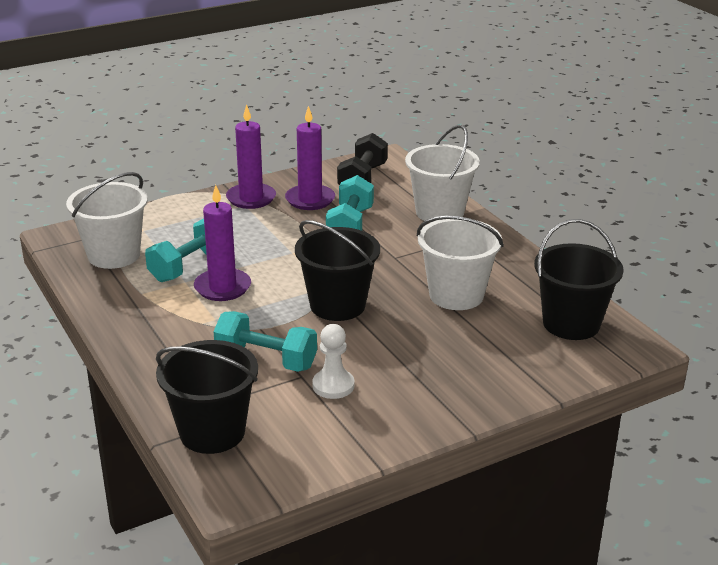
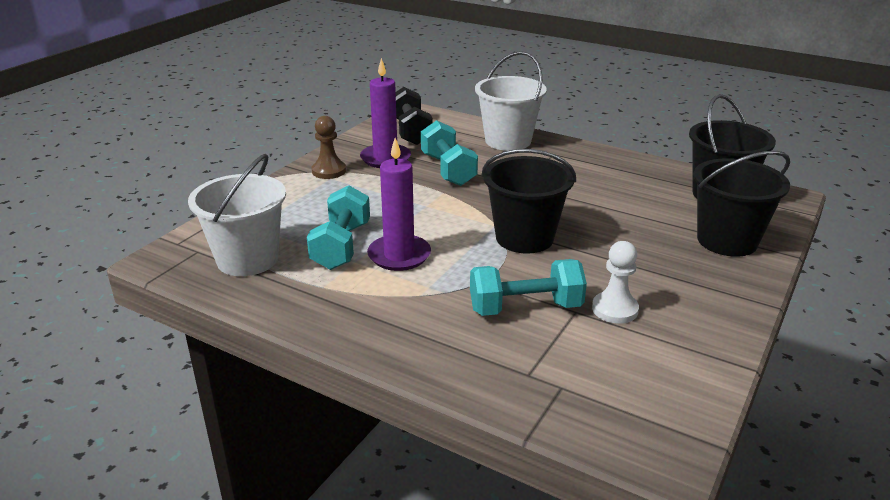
camera: 30 degrees left, 0 degrees up
(212, 432) = (566, 399): black bucket -> black bucket (727, 241)
(251, 198) = (329, 171): purple candle -> brown pawn
(456, 295) = (608, 199): white bucket -> none

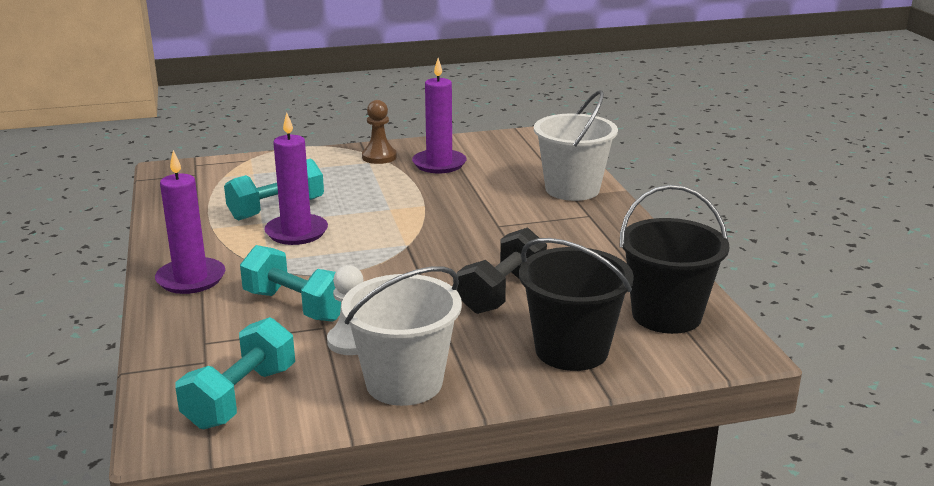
camera: 45 degrees right, 5 degrees down
(247, 259) = (209, 191): white bucket -> white bucket (404, 383)
(403, 335) = (191, 279): none -> purple candle
(410, 131) = (506, 151): black dumbbell -> black dumbbell (502, 292)
(448, 170) = (467, 191): turquoise dumbbell -> turquoise dumbbell (241, 397)
(524, 238) = (406, 263): black bucket -> none

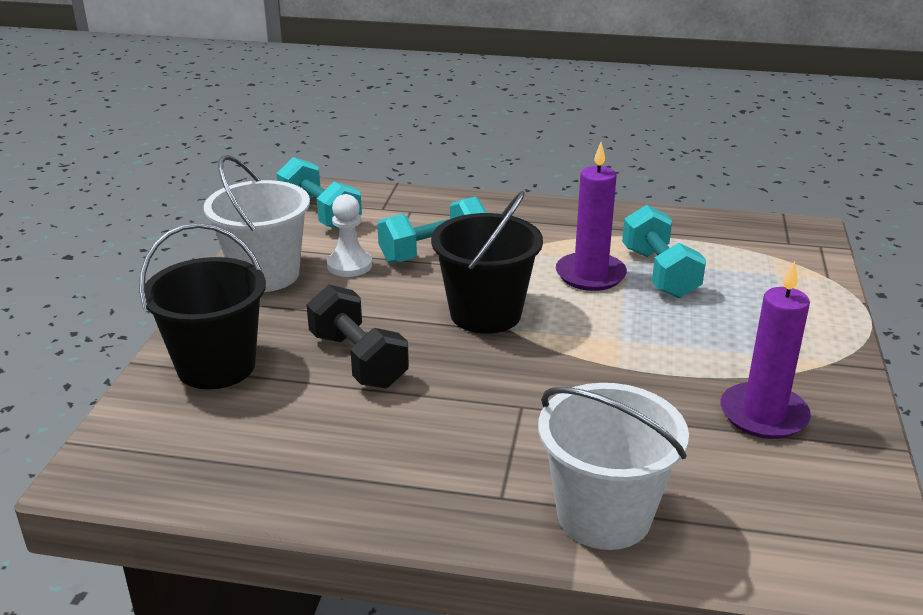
camera: 115 degrees right, 5 degrees up
(191, 279) = (524, 216): purple candle -> none
(379, 157) = (810, 370): brown pawn -> none
(666, 315) = (205, 452): black bucket -> black bucket (485, 314)

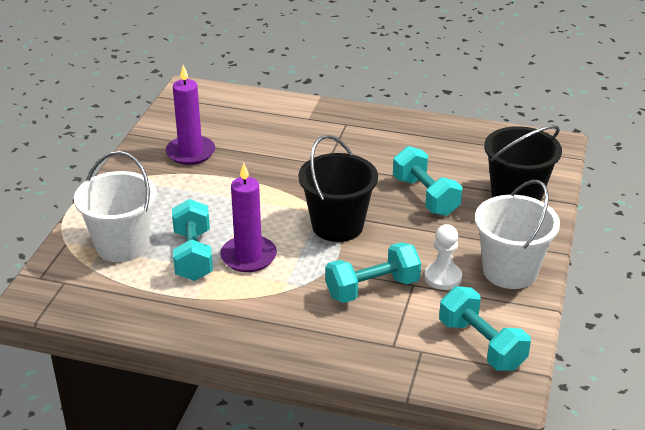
camera: 175 degrees left, 5 degrees up
(358, 360) = (425, 196): black dumbbell -> turquoise dumbbell
(604, 515) = (299, 114): white bucket -> white bucket (122, 245)

